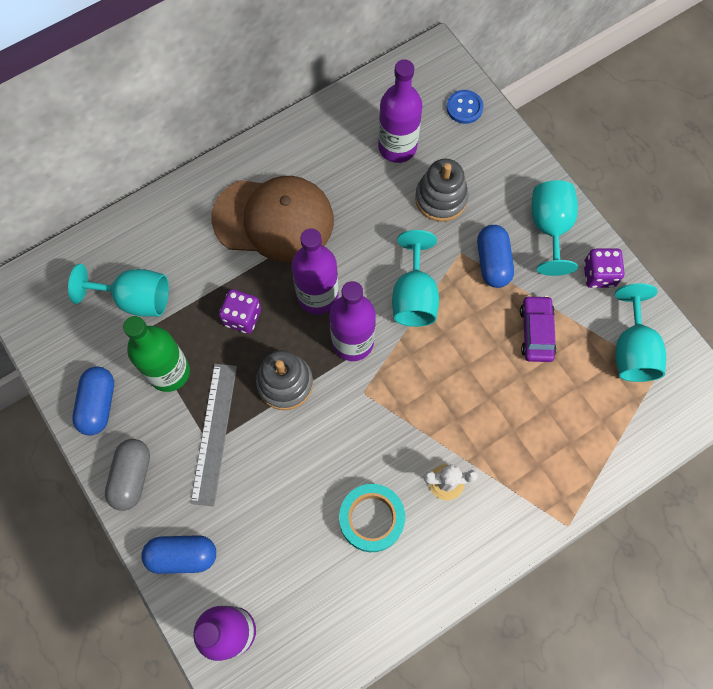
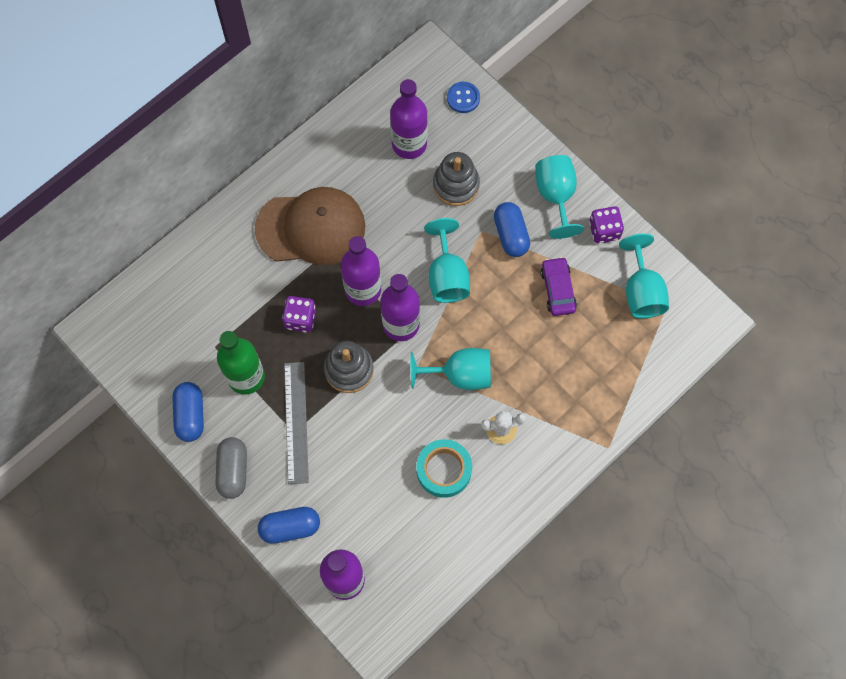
camera: 10 degrees left, 0 degrees up
(135, 299) = (202, 319): turquoise goblet -> turquoise goblet (460, 375)

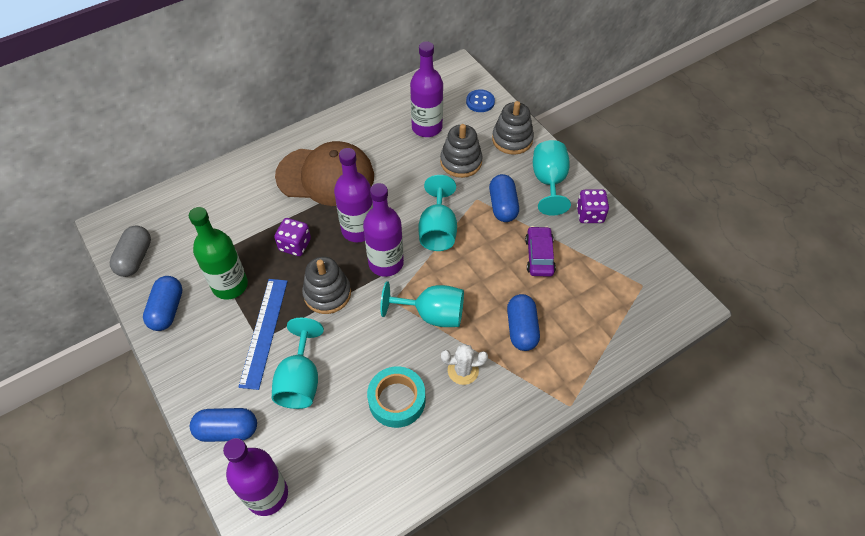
camera: 10 degrees right, 15 degrees down
(233, 471) = (189, 366): grey capsule -> grey capsule (135, 258)
(296, 422) = (264, 332): grey ruler -> blue ruler
(507, 145) = (512, 139): none -> grey stacking toy
(551, 375) = (521, 329): none -> blue capsule
(641, 291) = (620, 269): turquoise goblet -> turquoise goblet (300, 380)

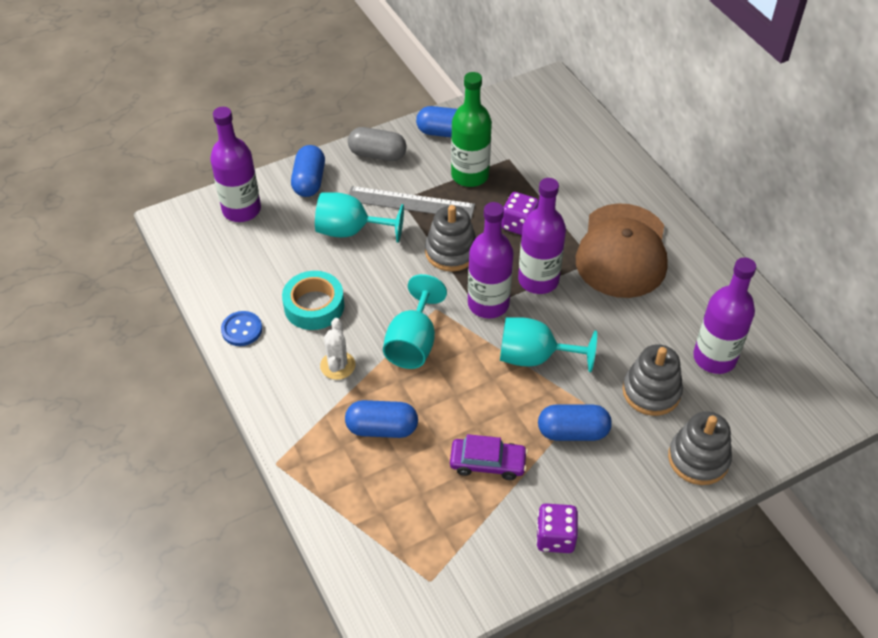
camera: 95 degrees right, 5 degrees down
(135, 258) = (509, 105): grey capsule -> grey capsule (377, 154)
(264, 332) = (410, 202): blue ruler -> grey ruler
(480, 102) = (774, 427): blue button -> blue button (242, 330)
(549, 182) = (616, 494): turquoise goblet -> none

